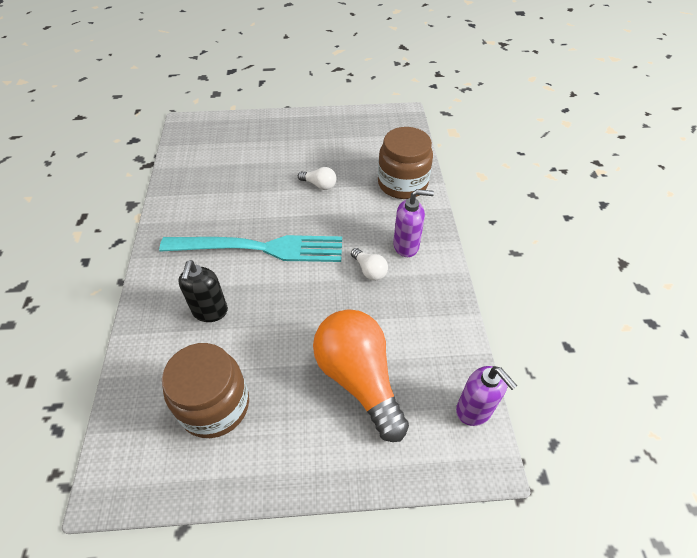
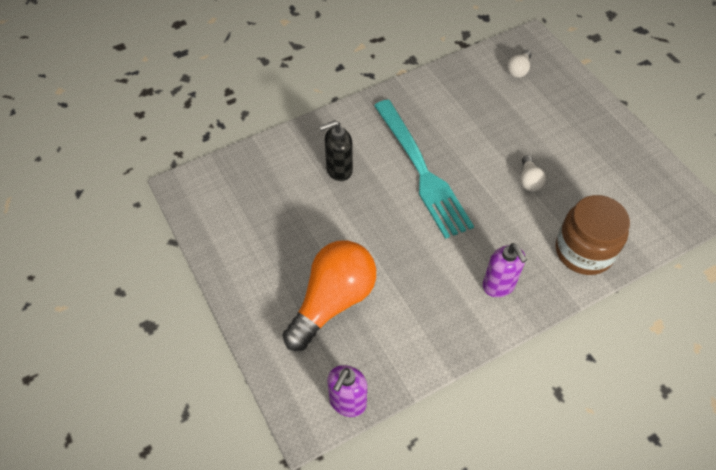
camera: 65 degrees right, 5 degrees up
(214, 405) = (263, 214): brown jar -> none
(369, 270) = (449, 265): white light bulb -> white light bulb (518, 70)

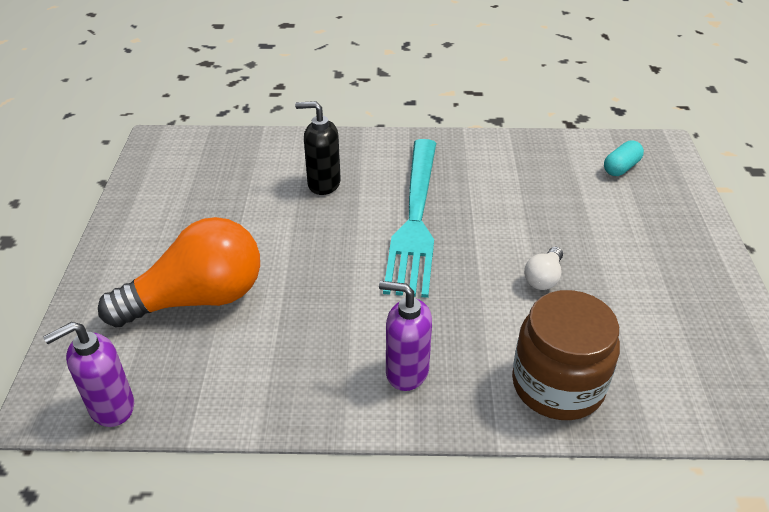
camera: 30 degrees right, 15 degrees down
(499, 285) = (406, 371): purple soap dispenser -> purple soap dispenser turned 105 degrees clockwise
(518, 70) = (621, 168): white light bulb -> turquoise capsule

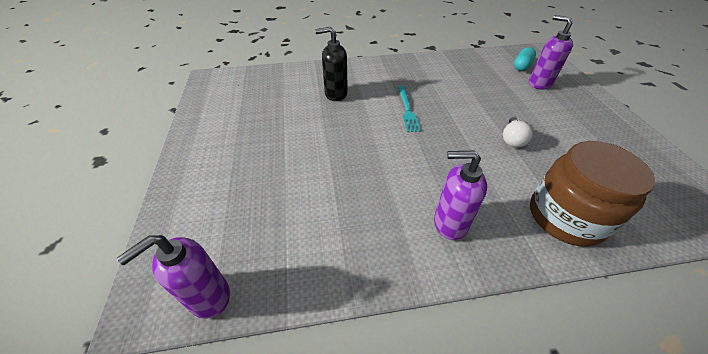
camera: 10 degrees left, 5 degrees up
(198, 299) = (265, 187): orange light bulb -> none
(415, 219) = (407, 110): turquoise fork -> turquoise fork, size x0.45
(632, 199) = (539, 83): none -> purple soap dispenser

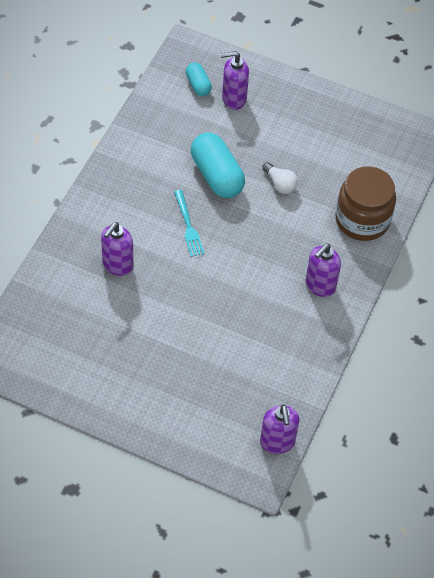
camera: 60 degrees left, 10 degrees up
(335, 94) = (117, 265): black soap dispenser -> purple soap dispenser
(407, 110) = (188, 226): turquoise fork -> turquoise fork turned 45 degrees clockwise
(468, 104) = (217, 175): none -> turquoise capsule

